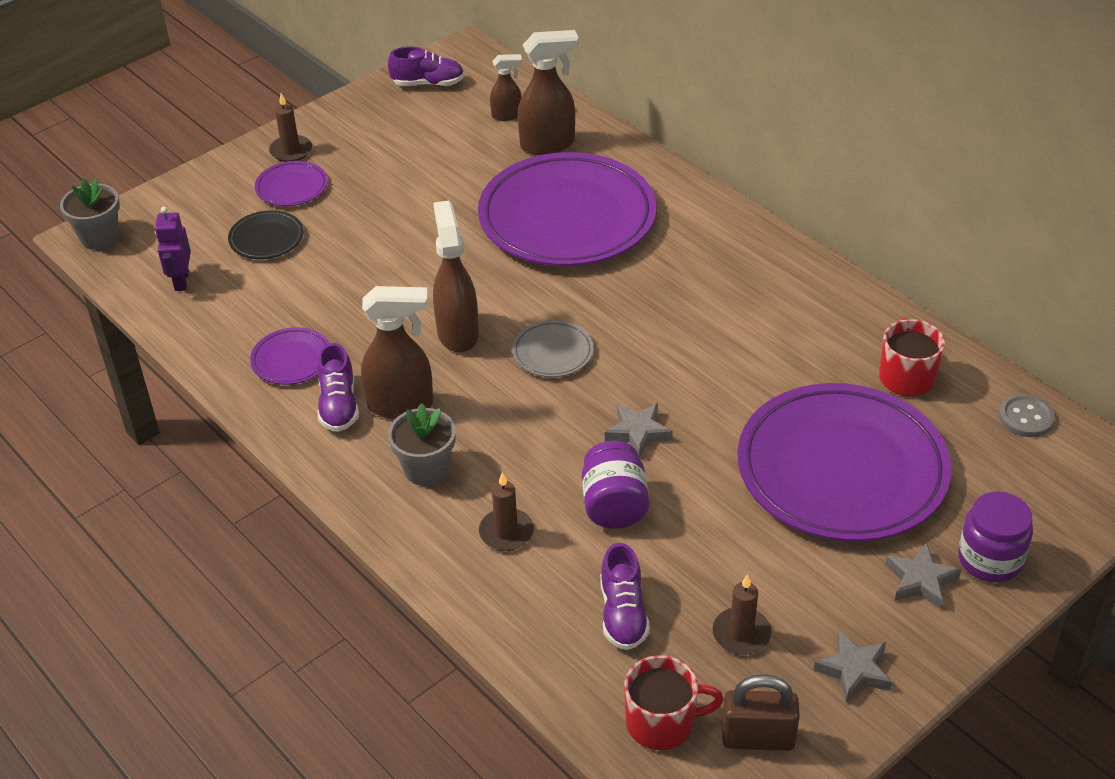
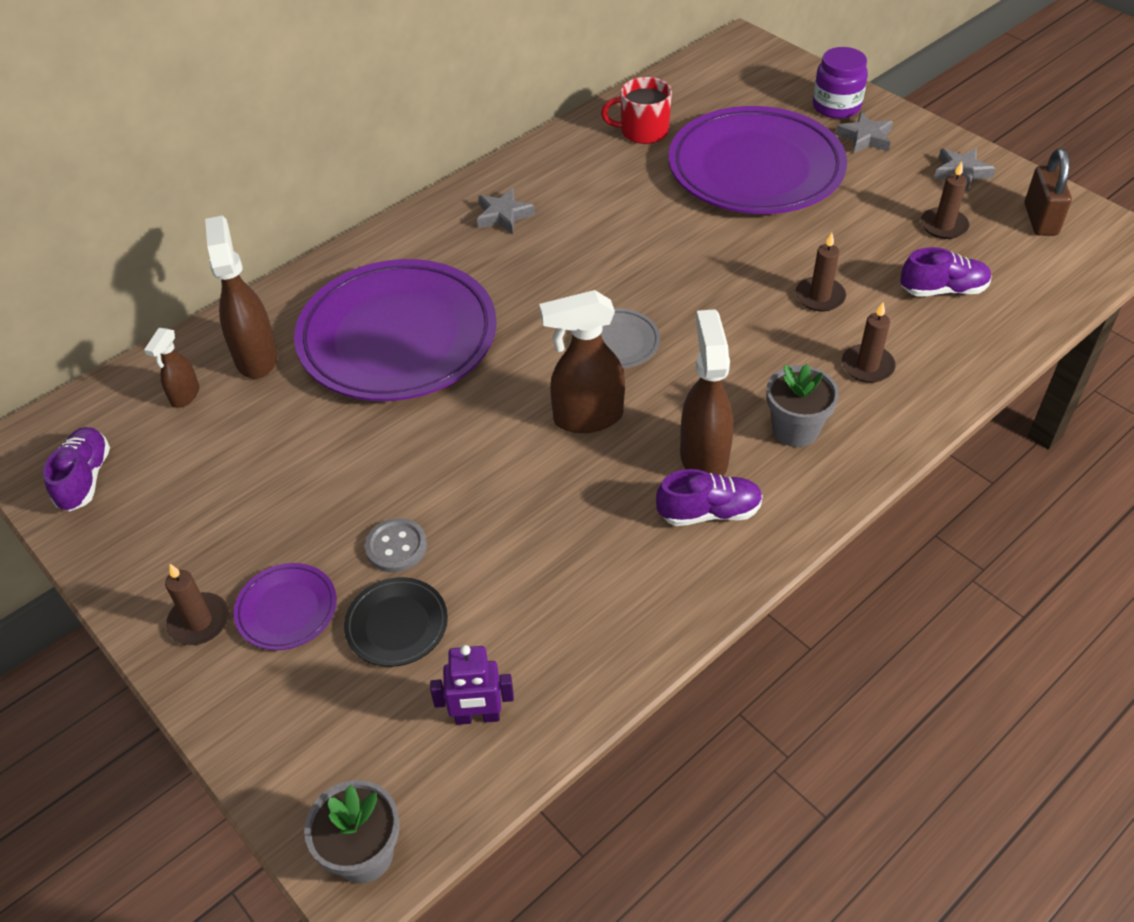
camera: 90 degrees left, 5 degrees up
(292, 360) = (635, 566): purple plate -> none
(507, 115) = (185, 396): brown spray bottle -> brown spray bottle turned 150 degrees counterclockwise
(614, 505) = (820, 296): purple jar -> brown candle
(638, 433) = (725, 283): grey star -> grey star (503, 216)
(662, 722) = (1045, 267): red mug -> none
(1026, 417) = (685, 79): grey button -> grey button (396, 547)

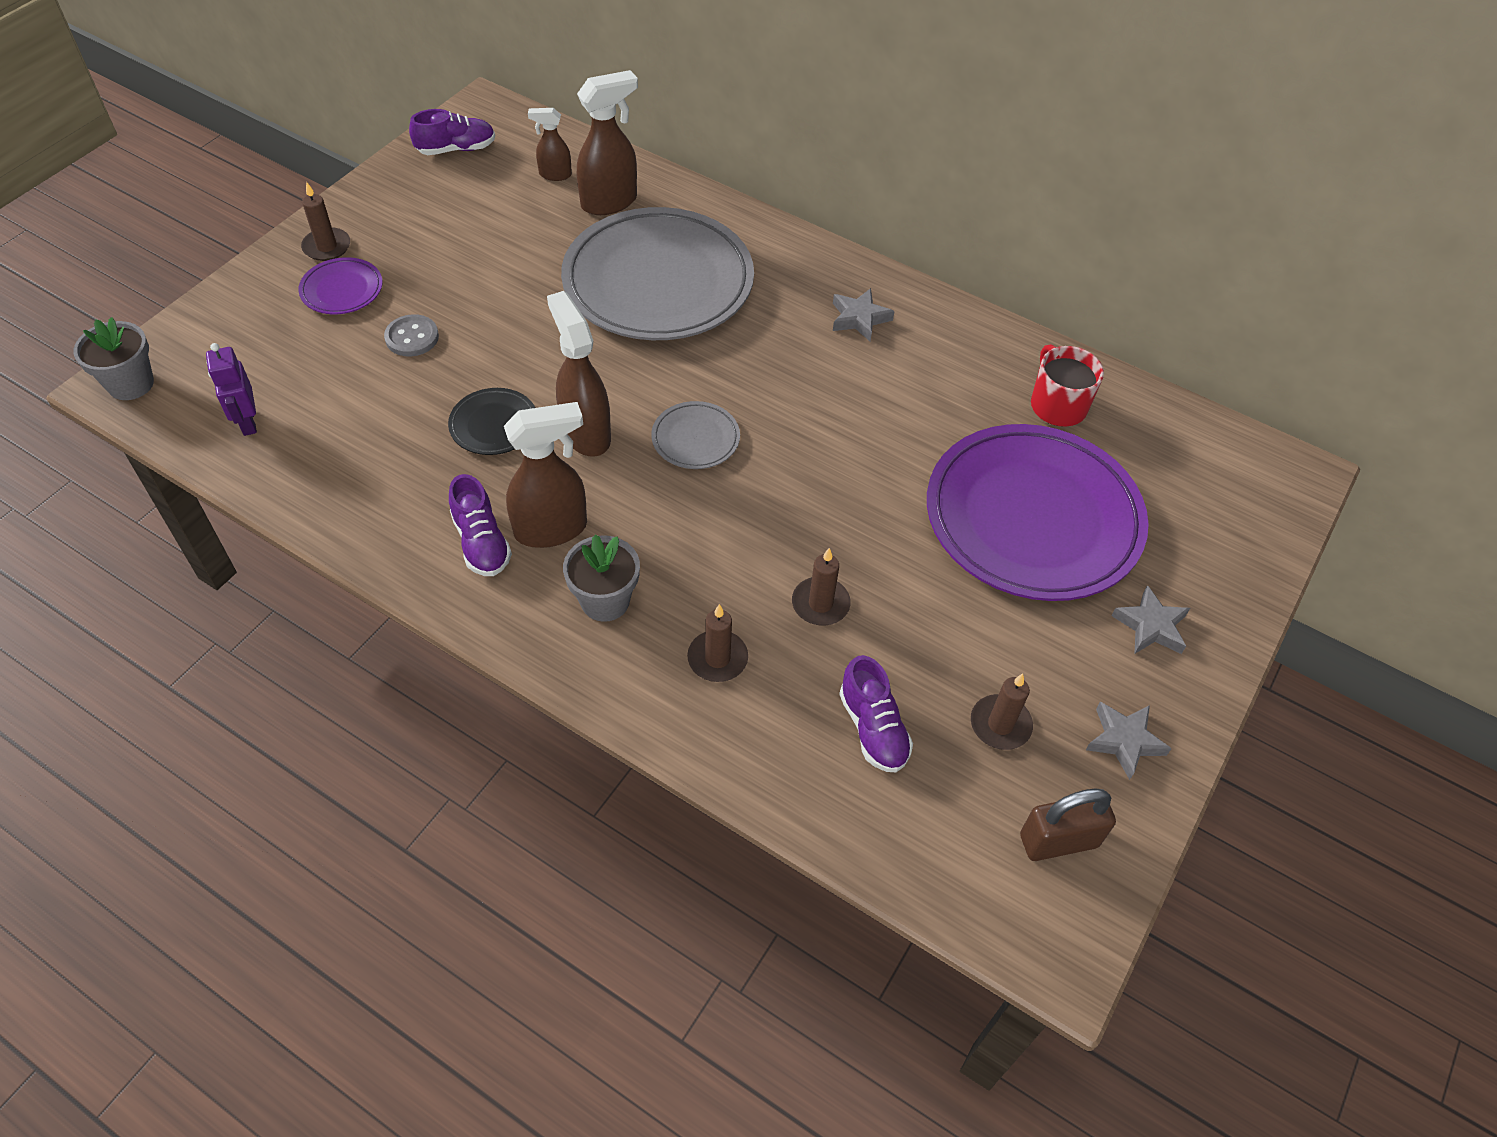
camera: 70 degrees right, 5 degrees up
(397, 625) = (332, 355): black plate -> black plate (494, 425)
(398, 338) = (658, 282): purple plate -> grey plate
(836, 106) = (1206, 589): purple jar -> none

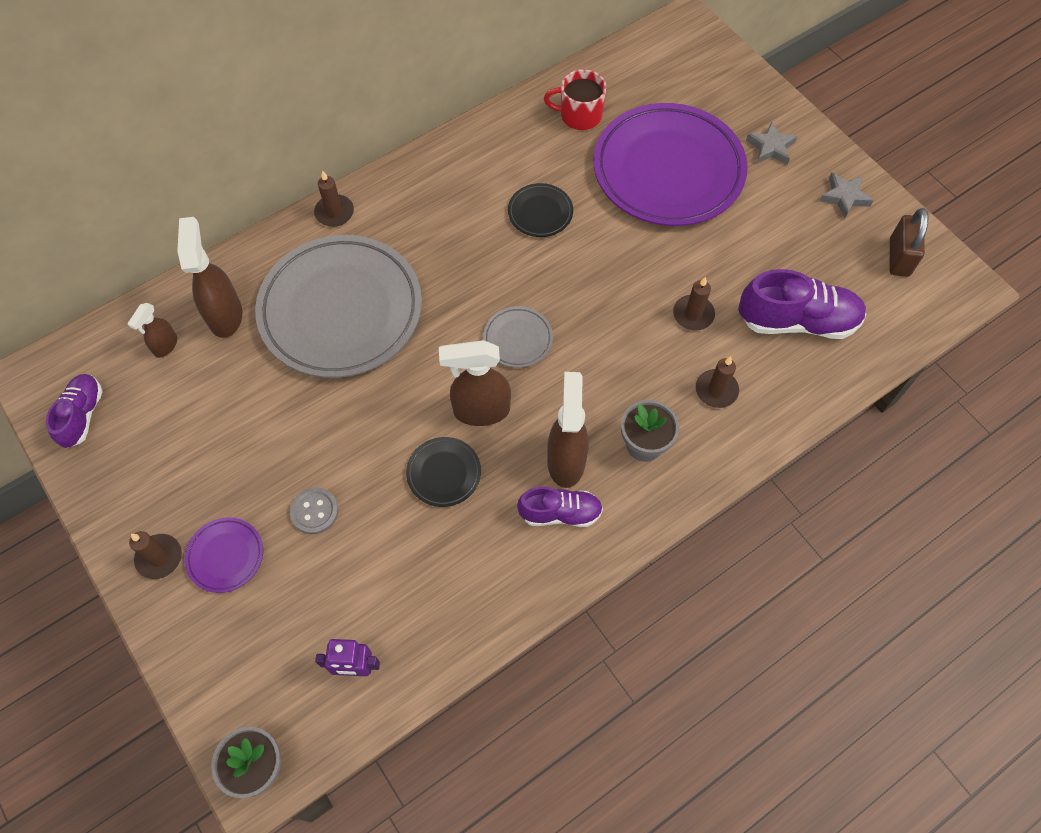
camera: 65 degrees left, 10 degrees up
(859, 318) = (445, 194): grey star -> none
(873, 728) = (797, 321): purple shoe -> purple shoe, size x1.63
(885, 409) = (540, 213): none -> black plate
(1000, 724) = (815, 253): brown candle -> brown candle (334, 212)

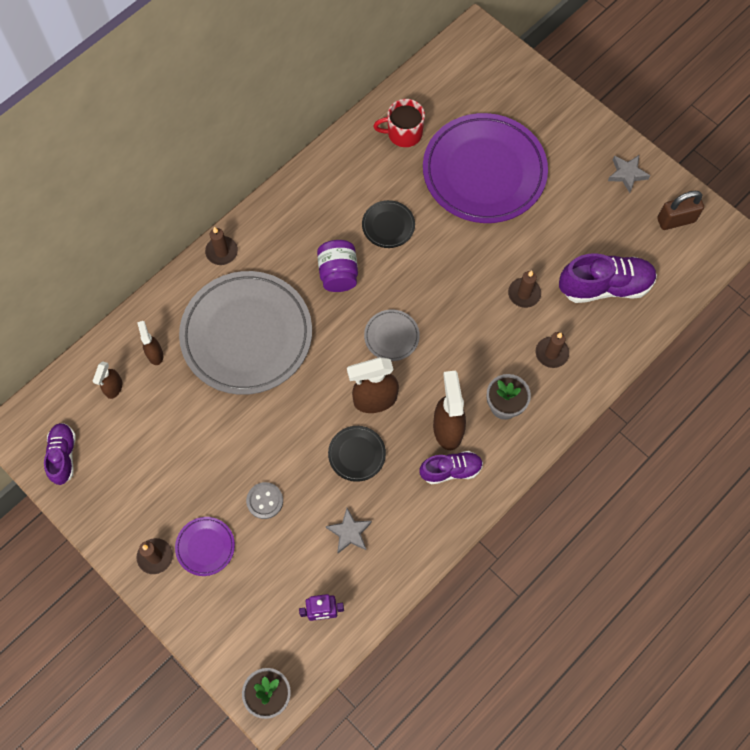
camera: 10 degrees left, 5 degrees up
(225, 315) = (155, 354): brown spray bottle -> brown spray bottle, size x0.56
(468, 257) = (338, 274): none -> purple jar
(770, 147) = (562, 139): grey star -> grey star (349, 532)
(899, 258) = (676, 220): brown padlock -> brown padlock turned 75 degrees clockwise

